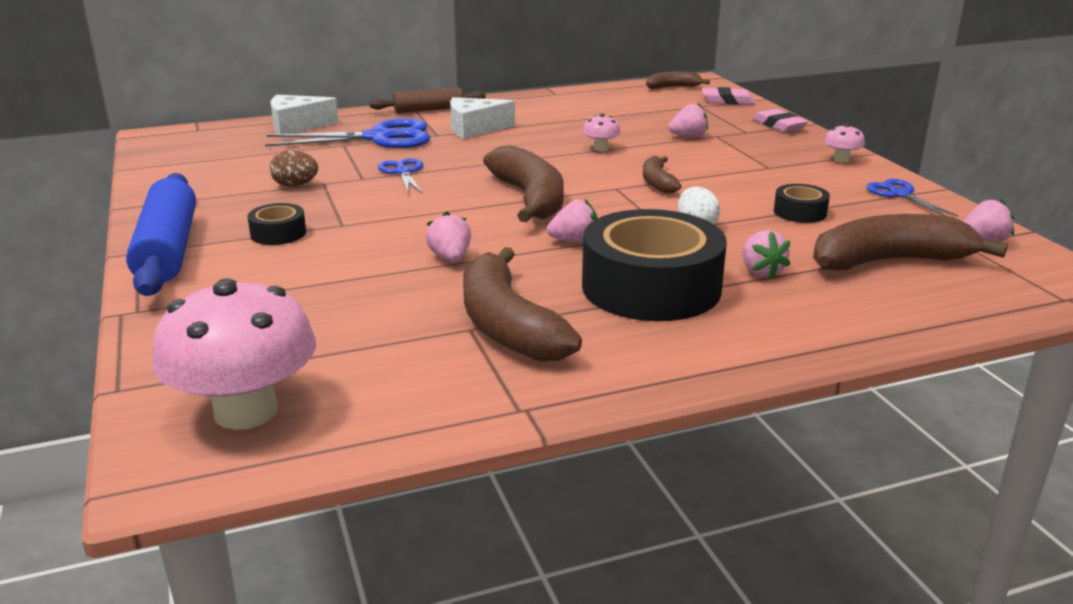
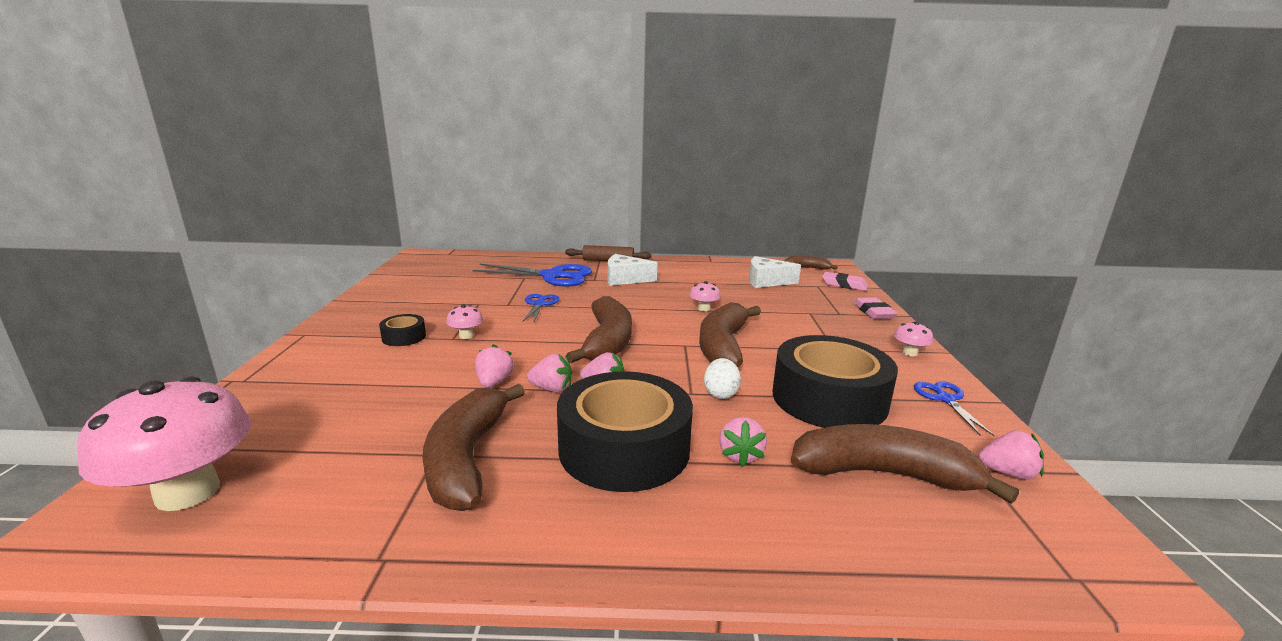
camera: 20 degrees right, 5 degrees down
(168, 249) = (323, 336): blue rolling pin -> none
(295, 185) = (458, 302): brown egg -> none
(297, 126) = (510, 260): white cheese -> white cheese (766, 281)
(356, 219) = (466, 336): none -> pink mushroom
(657, 182) = (723, 346): brown banana -> brown banana, size x1.89
(688, 136) = (785, 310): pink strawberry -> pink strawberry (552, 389)
(800, 212) = (829, 399): black tape -> black tape, size x2.27

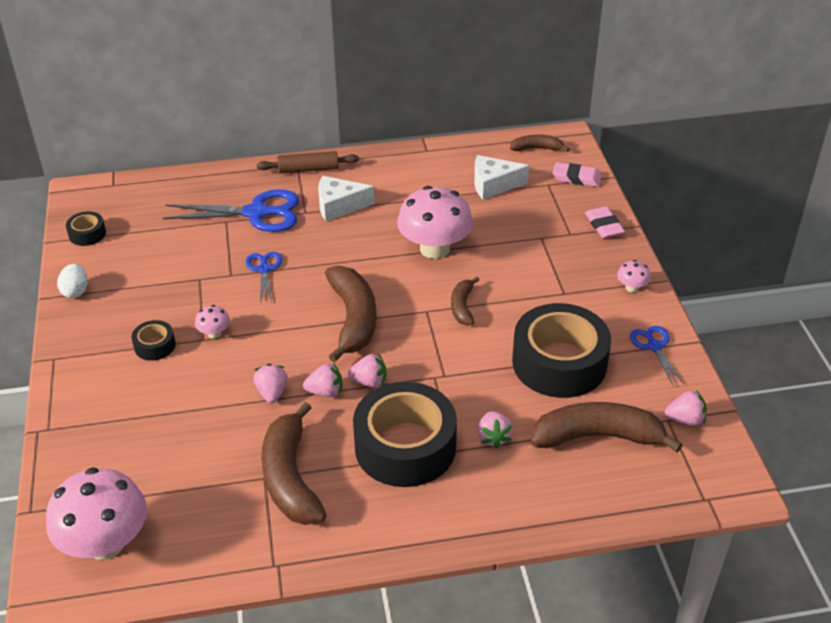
camera: 10 degrees left, 20 degrees up
(406, 273) = (87, 234): none -> black tape
(704, 309) = (434, 249): pink mushroom -> pink mushroom, size x2.32
(720, 393) = (469, 372): white egg -> white egg (75, 291)
(723, 346) = (462, 307): brown banana -> brown banana, size x0.53

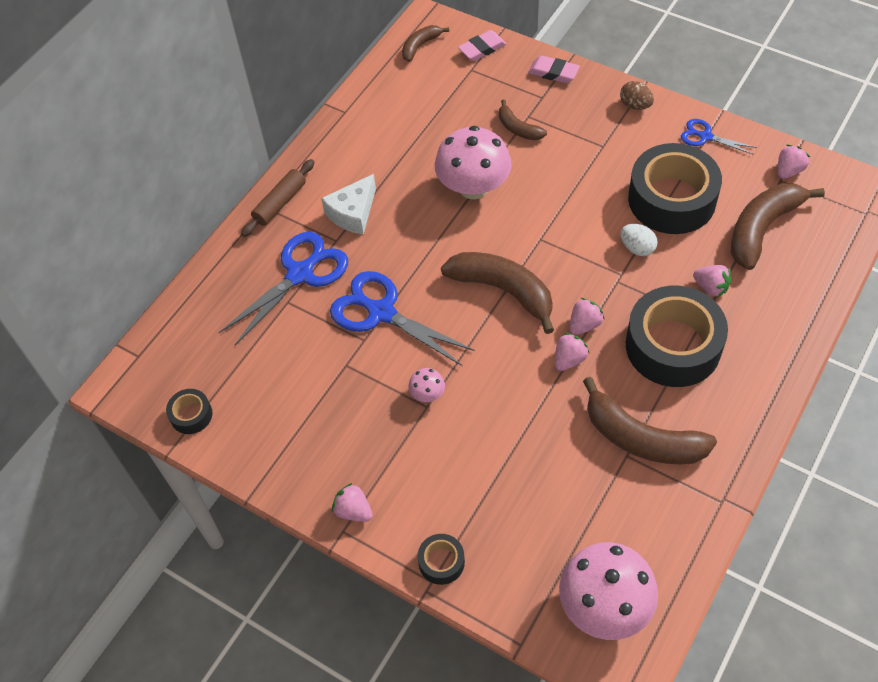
camera: 45 degrees left, 15 degrees up
(75, 291) = (266, 467): white egg -> white egg (637, 248)
(155, 346) = (401, 445): black tape -> black tape (441, 562)
(264, 269) = (381, 312): blue scissors -> blue scissors, size x1.87
(272, 393) = (537, 395): pink strawberry -> pink strawberry (353, 511)
(462, 307) = (557, 214): brown banana -> brown banana (518, 128)
(493, 185) = (435, 101): white cheese -> none
(632, 288) = (635, 105): pink mushroom -> brown egg

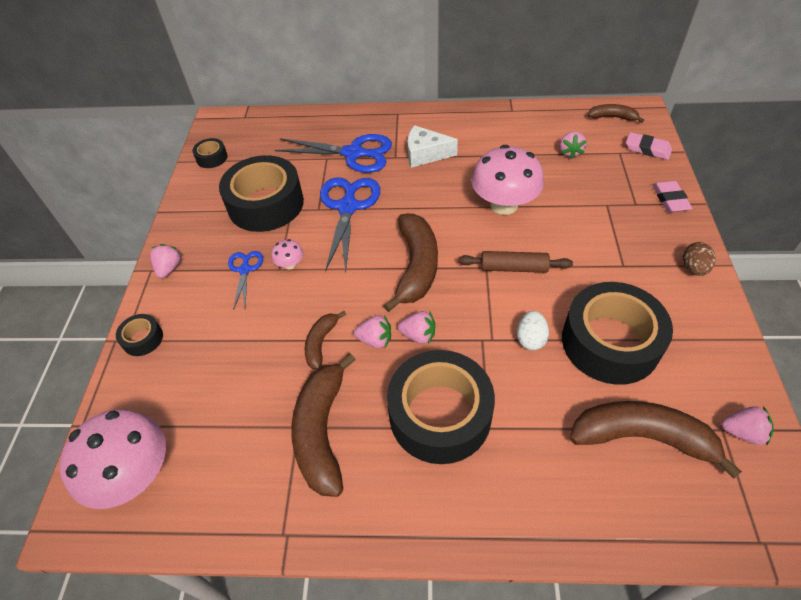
camera: 60 degrees right, 5 degrees down
(280, 203) = (406, 118): brown rolling pin -> brown rolling pin (513, 268)
(318, 385) = (266, 204): none -> black tape
(518, 128) = (588, 204): brown banana -> brown banana (321, 343)
(705, 136) = (712, 338): blue scissors -> blue scissors (245, 270)
(711, 287) = (531, 419): pink strawberry -> pink strawberry (570, 152)

